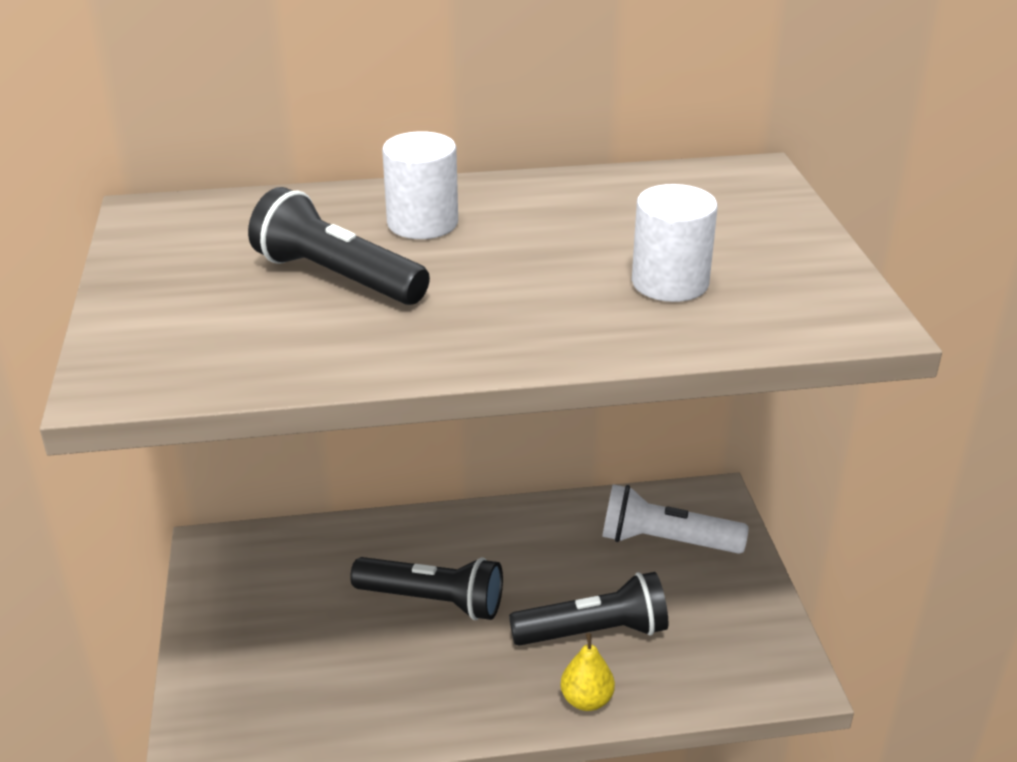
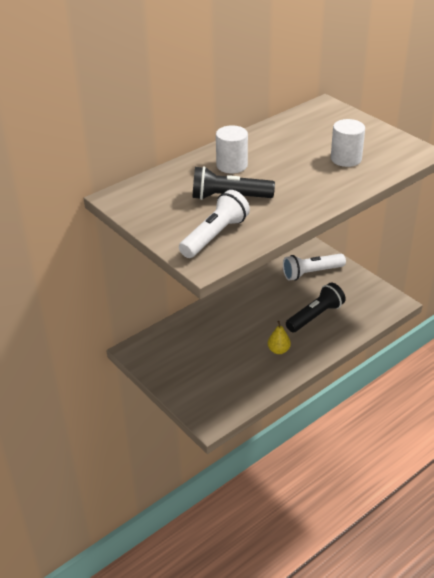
camera: 30 degrees left, 5 degrees up
(208, 338) = (215, 236): none -> white flashlight
(432, 601) = (245, 331): black flashlight -> none
(586, 700) = (334, 340): yellow pear -> yellow pear (278, 350)

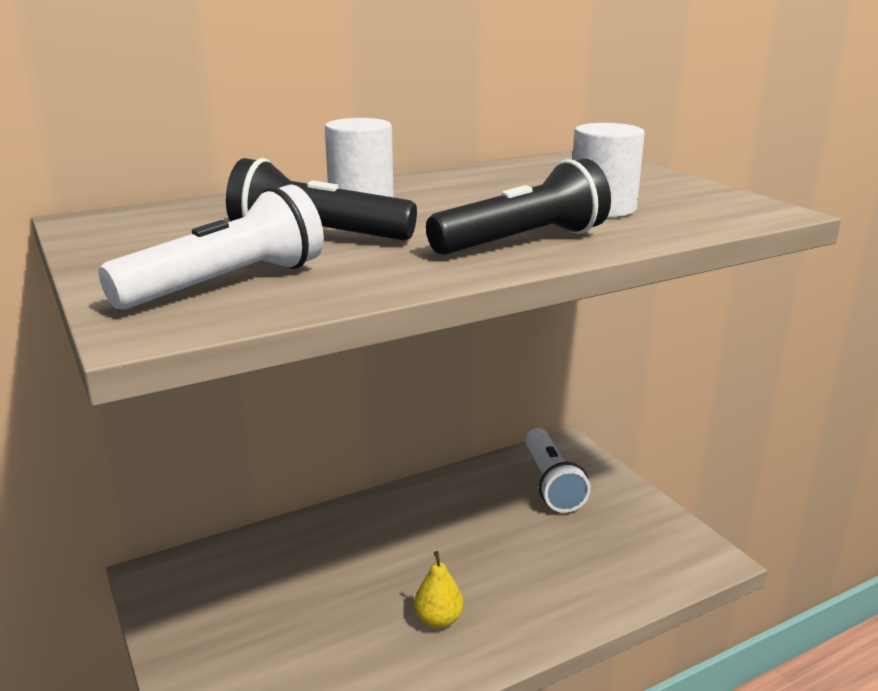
camera: 10 degrees right, 15 degrees down
(311, 273) = (551, 483): white flashlight -> white flashlight turned 90 degrees counterclockwise
(315, 316) = (536, 561): black flashlight -> black flashlight (522, 241)

